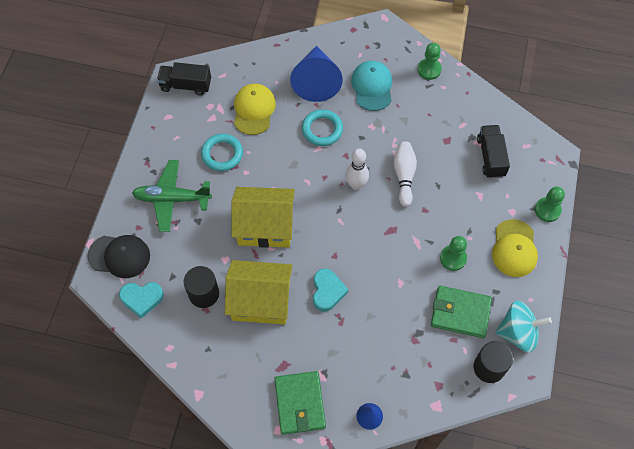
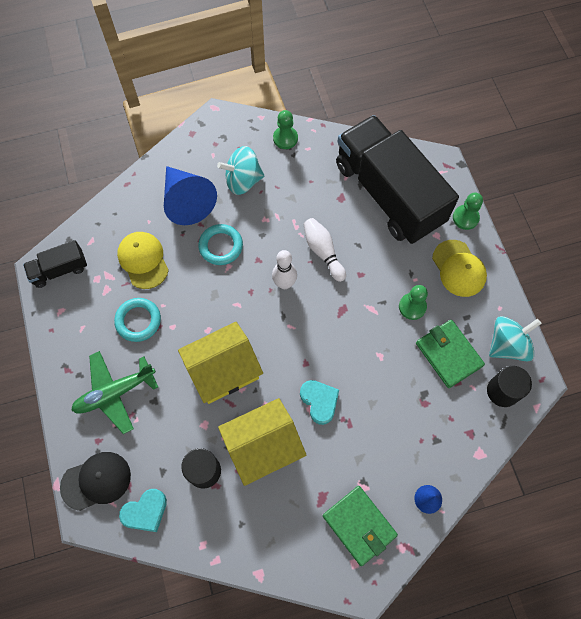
camera: 30 degrees left, 5 degrees up
(372, 87) = (243, 180): turquoise cap -> turquoise spinning top
(460, 313) = (448, 354): green wallet -> green wallet turned 75 degrees clockwise
(490, 157) = (388, 194): black truck -> black truck, size x2.32

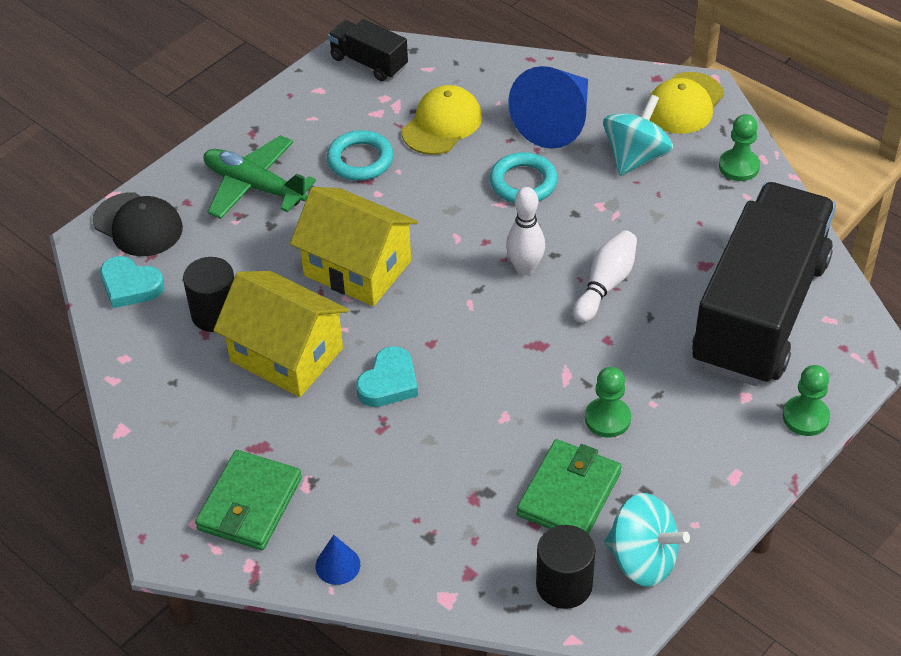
camera: 60 degrees right, 20 degrees down
(243, 180) = (635, 157): turquoise spinning top -> turquoise spinning top turned 75 degrees clockwise
(458, 268) = (715, 446): yellow cap -> yellow cap (684, 104)

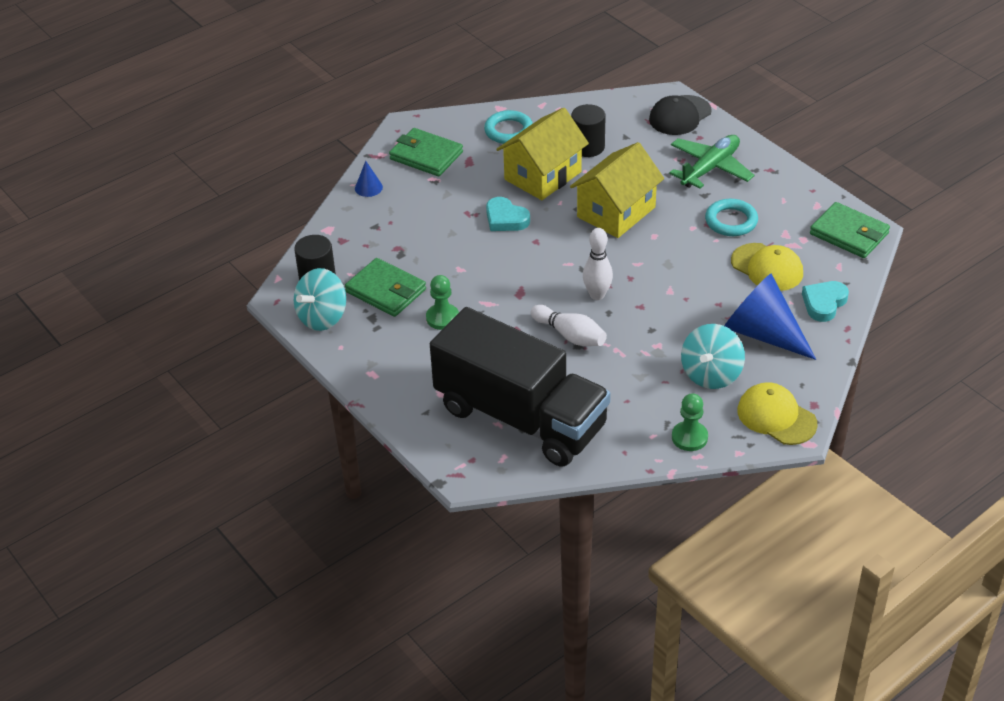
camera: 100 degrees right, 5 degrees down
(130, 286) = (622, 112): turquoise heart -> turquoise heart (824, 303)
(369, 62) = (849, 234): black truck -> green wallet
(523, 182) = (691, 305): turquoise ring -> turquoise ring (508, 131)
(635, 157) = (711, 374): turquoise spinning top -> turquoise spinning top turned 75 degrees clockwise
(805, 417) = (411, 422): green pawn -> none

